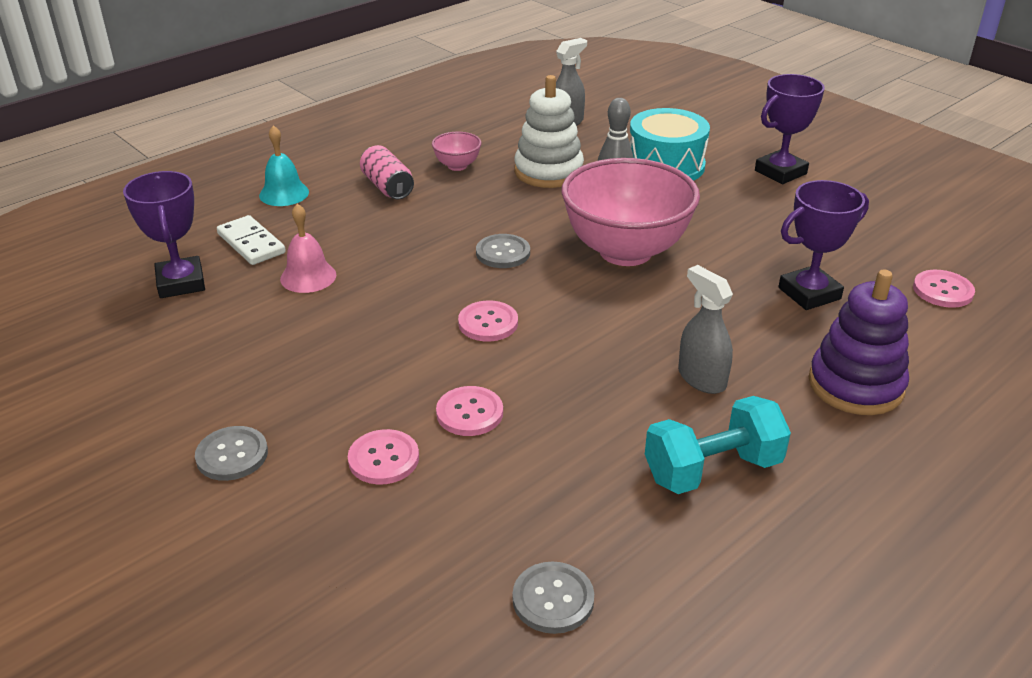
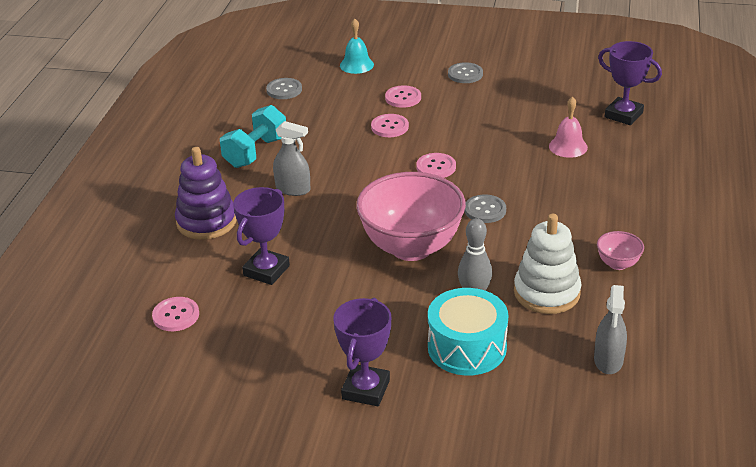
camera: 145 degrees right, 0 degrees up
(251, 243) = (634, 148): white domino -> none
(284, 193) = (683, 185): turquoise bell -> turquoise bell (356, 65)
(387, 187) = (631, 222): pink can -> none

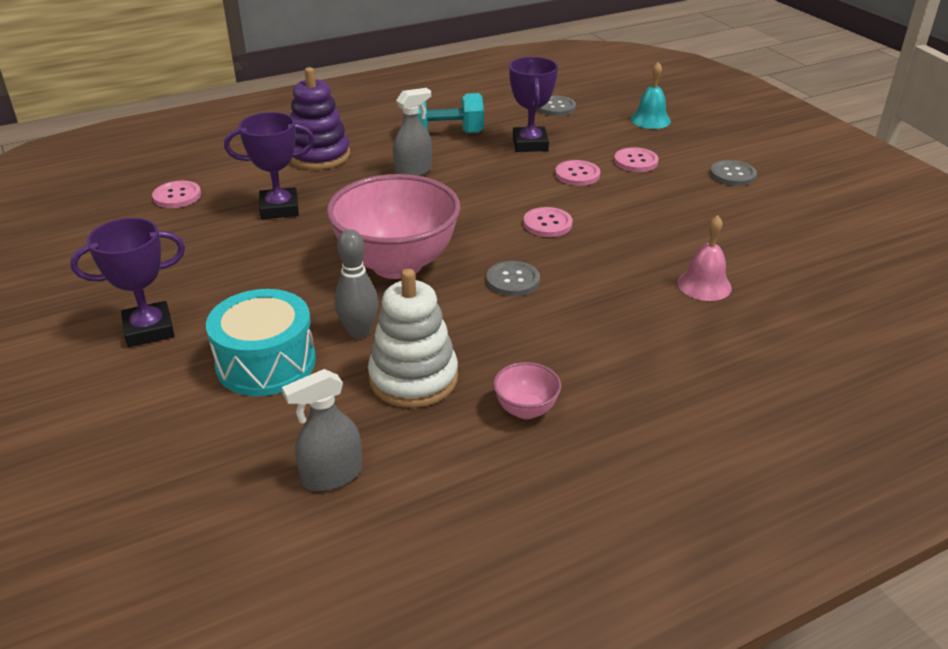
camera: 50 degrees right, 0 degrees up
(293, 189) = (413, 171): grey spray bottle -> grey spray bottle turned 105 degrees counterclockwise
(623, 115) = (829, 297): purple trophy -> purple trophy (530, 144)

